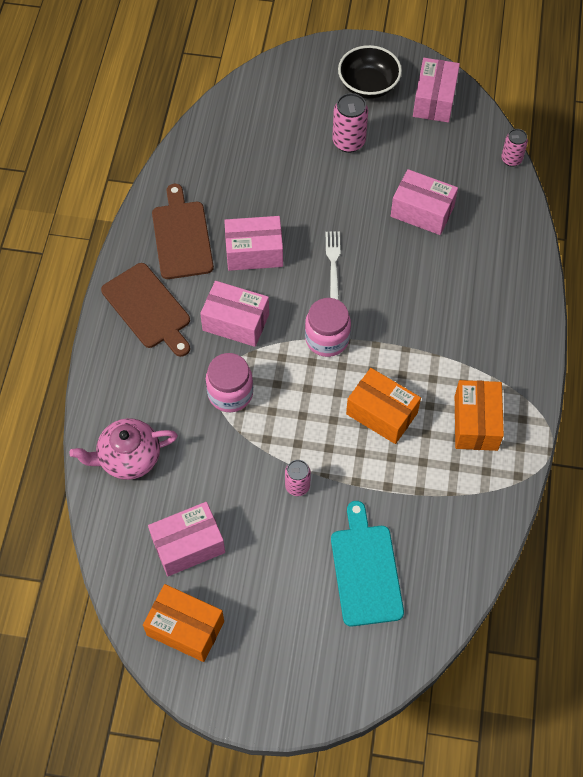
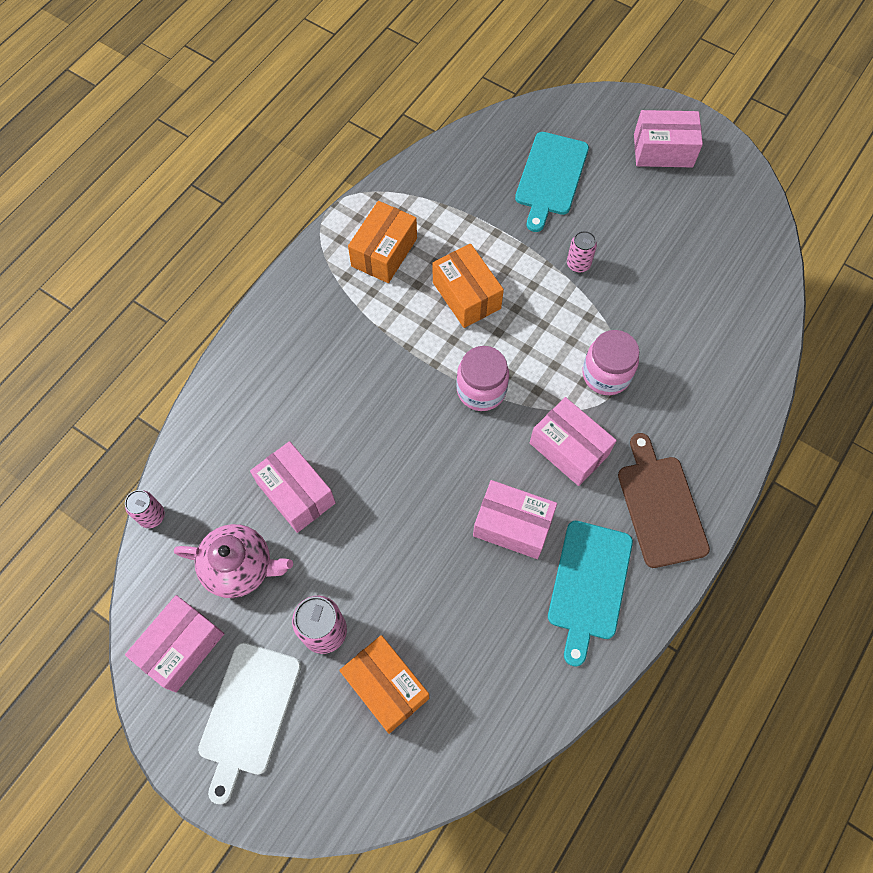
camera: 155 degrees left, 5 degrees up
(128, 458) = (731, 353): pink teapot -> pink teapot (240, 567)
(181, 236) = (589, 584): brown cutting board -> turquoise cutting board
(185, 628) = (724, 193): orange box -> orange box (386, 687)
(188, 545) = (699, 255): pink box -> pink box (663, 150)
(333, 264) = (431, 471): white fork -> none
(368, 85) = (249, 713): black bowl -> white cutting board

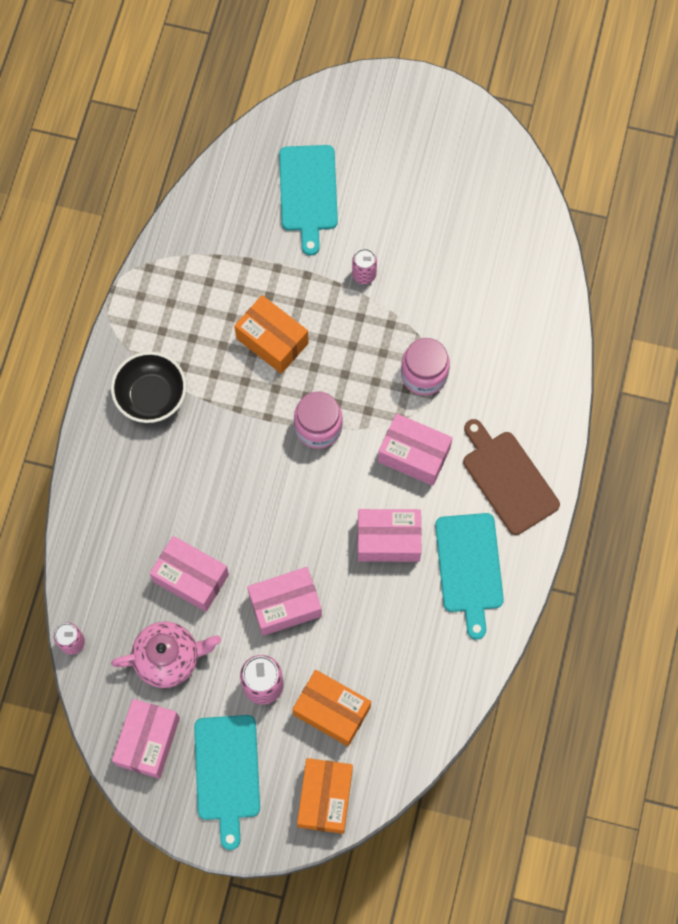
camera: 20 degrees left, 5 degrees up
(249, 713) = (227, 772): white cutting board -> turquoise cutting board
(330, 308) = (151, 396): none -> black bowl
(384, 252) = (179, 323): orange box -> orange box (325, 798)
(663, 150) = (405, 129): pink box -> pink box (285, 605)

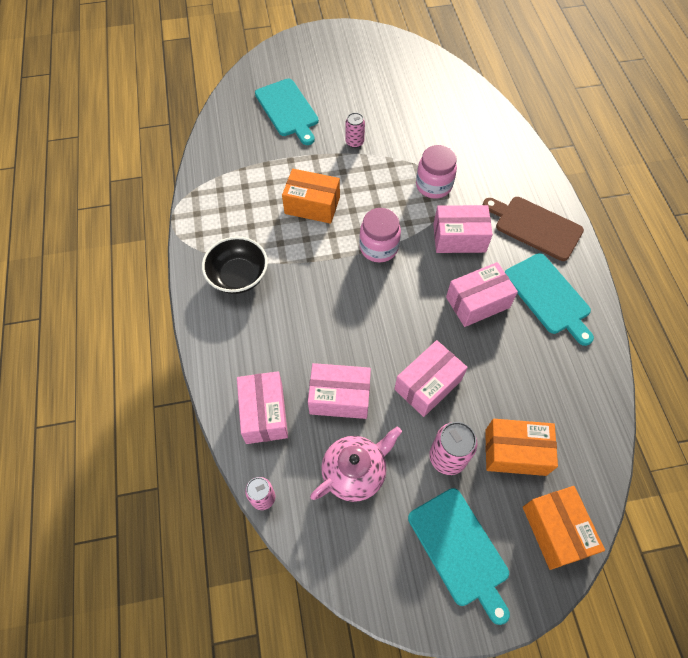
camera: 25 degrees left, 10 degrees down
(148, 741) = (375, 556): pink box -> pink box (264, 413)

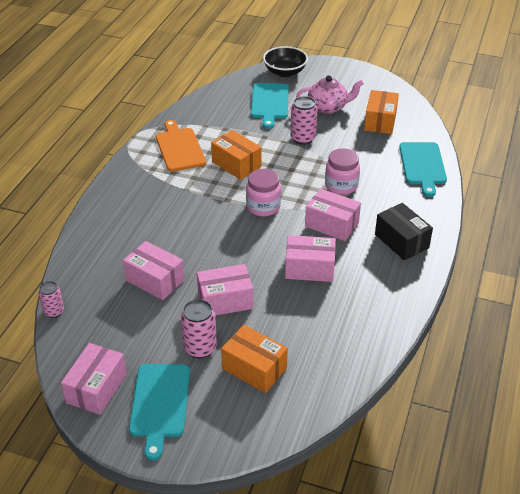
camera: 30 degrees right, 20 degrees down
(236, 211) = (179, 148): none -> orange cutting board
(238, 276) = (147, 185): black bowl -> black bowl (285, 72)
(264, 413) = (96, 267): pink box -> pink box (96, 388)
(354, 142) = (303, 138): pink can -> pink can, size x1.55
(355, 472) = (127, 326): pink teapot -> pink teapot (328, 107)
(535, 227) = (401, 241): brown cutting board -> black box
(549, 296) = (372, 288): turquoise cutting board -> turquoise cutting board (422, 165)
(556, 530) = (241, 428): orange box -> orange box (380, 121)

